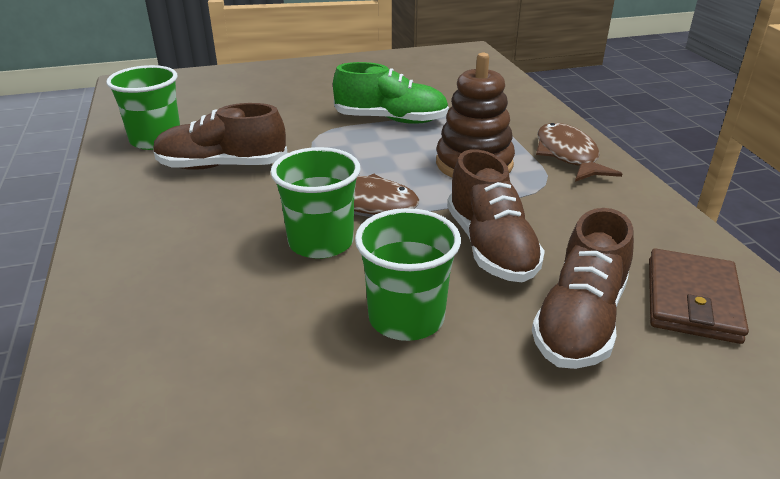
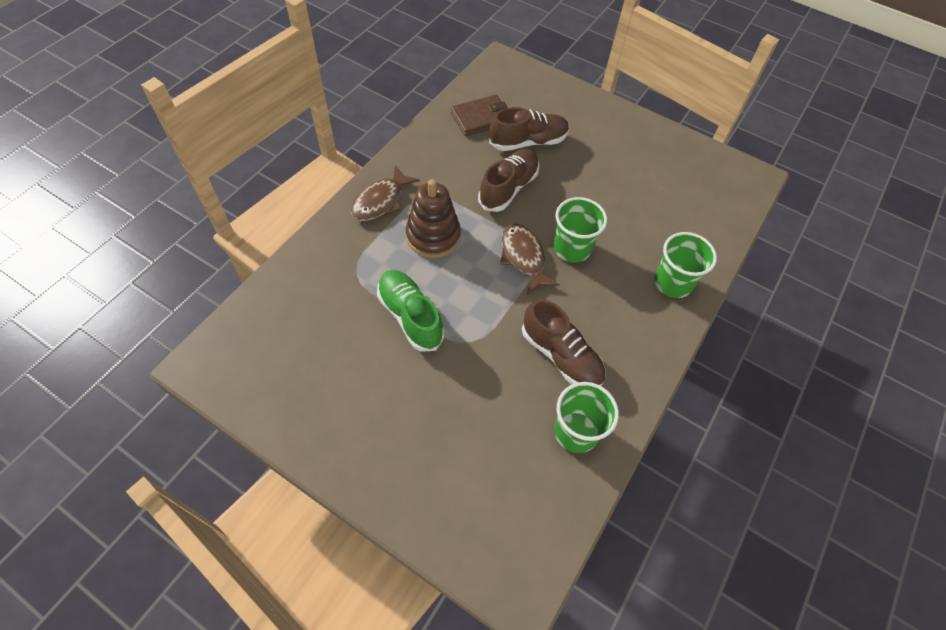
camera: 135 degrees left, 25 degrees up
(406, 318) = (582, 188): green cup -> green cup (672, 283)

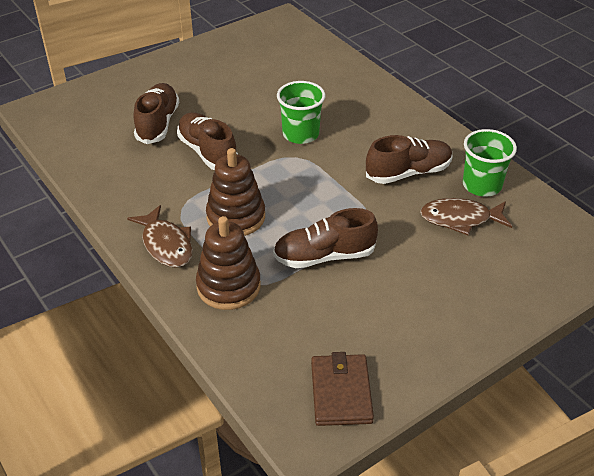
camera: 65 degrees left, 15 degrees down
(348, 258) = (228, 286): none -> brown stacking toy
(410, 316) = (324, 256): green shoe -> brown shoe
(481, 118) = (102, 145): brown wallet -> brown wallet (341, 392)
(523, 257) = (295, 165): brown fish -> brown fish (460, 219)
(672, 283) = (365, 92): green cup -> none

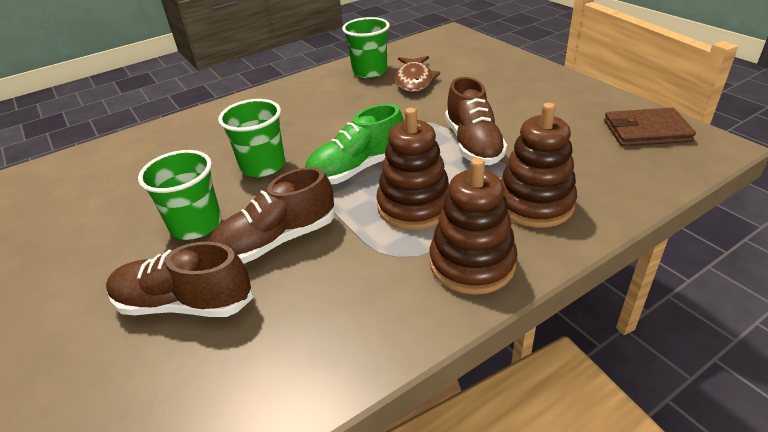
camera: 85 degrees left, 5 degrees down
(166, 244) = (472, 263): brown fish -> brown stacking toy
(231, 114) = (196, 225): none -> green cup
(291, 185) = (357, 169): none -> green shoe
(408, 173) = (347, 103): brown shoe -> none

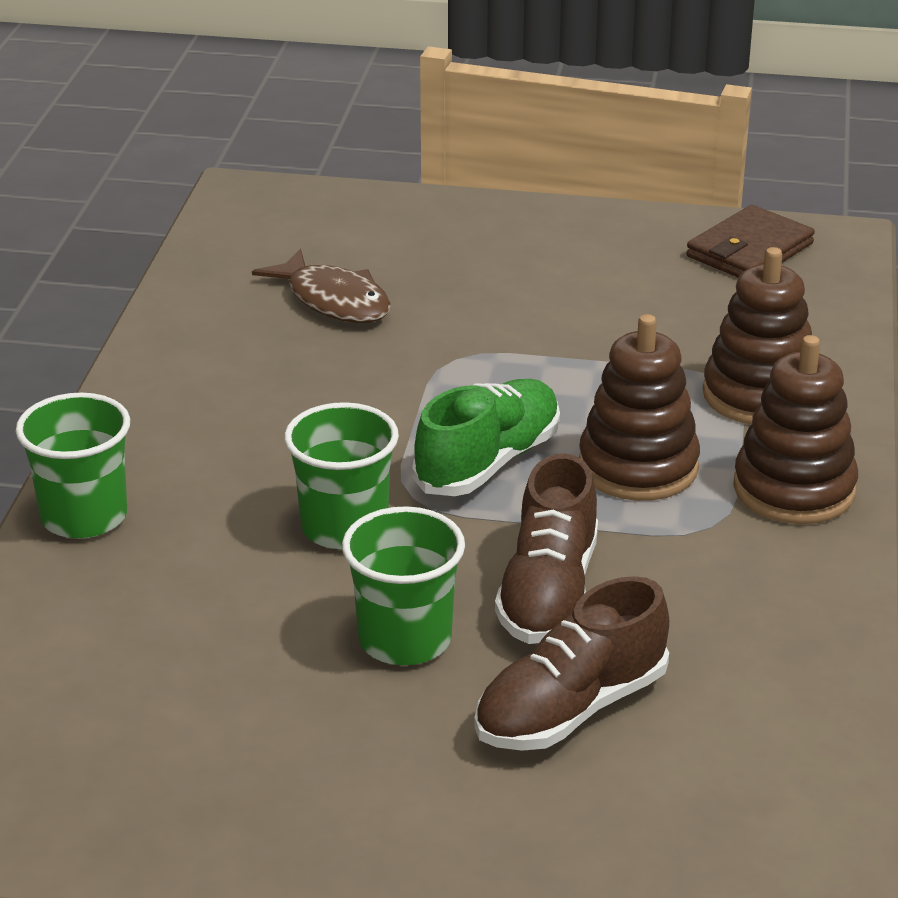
camera: 50 degrees left, 5 degrees down
(357, 169) = (488, 462): green shoe -> green shoe turned 150 degrees counterclockwise
(370, 71) = (228, 315): green cup -> green cup (84, 517)
(473, 144) = (581, 358): brown shoe -> none

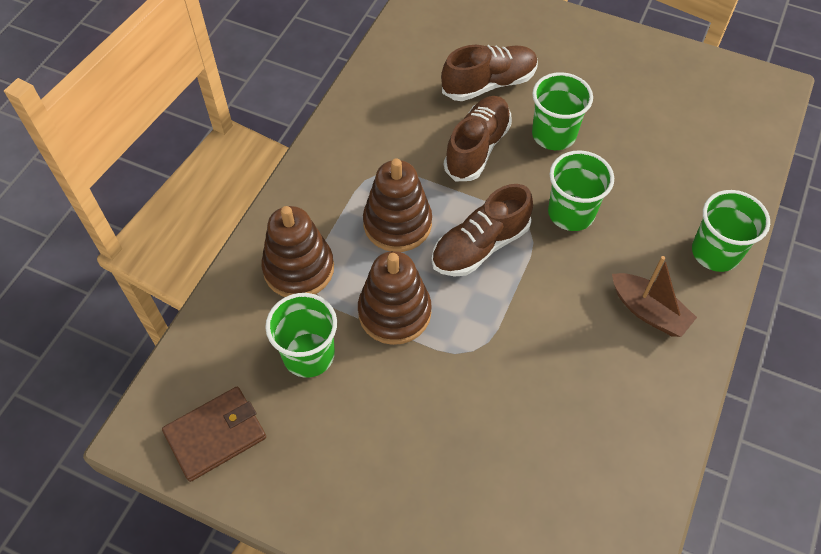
camera: 165 degrees left, 25 degrees up
(199, 433) = (648, 311): none -> brown boat
(334, 301) = (543, 442): brown fish -> none
(488, 462) = (480, 246): green shoe -> brown shoe
(682, 322) = (308, 355): none -> green cup
(794, 489) = (322, 189): brown stacking toy -> brown stacking toy (394, 312)

